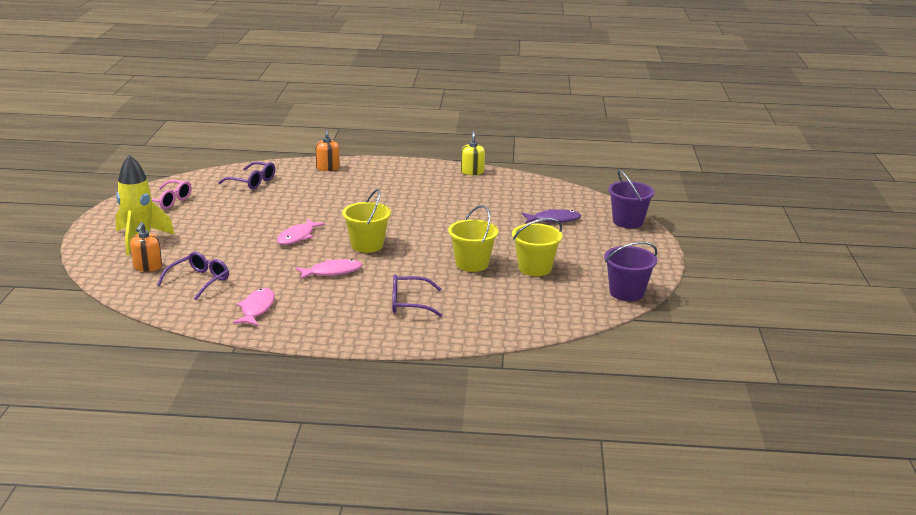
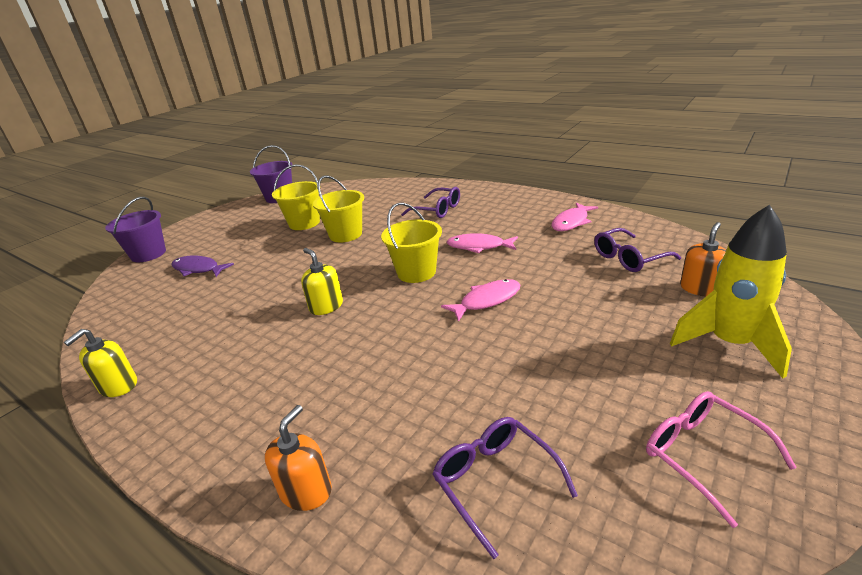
camera: 145 degrees left, 5 degrees up
(408, 217) = (326, 306): none -> yellow soap dispenser

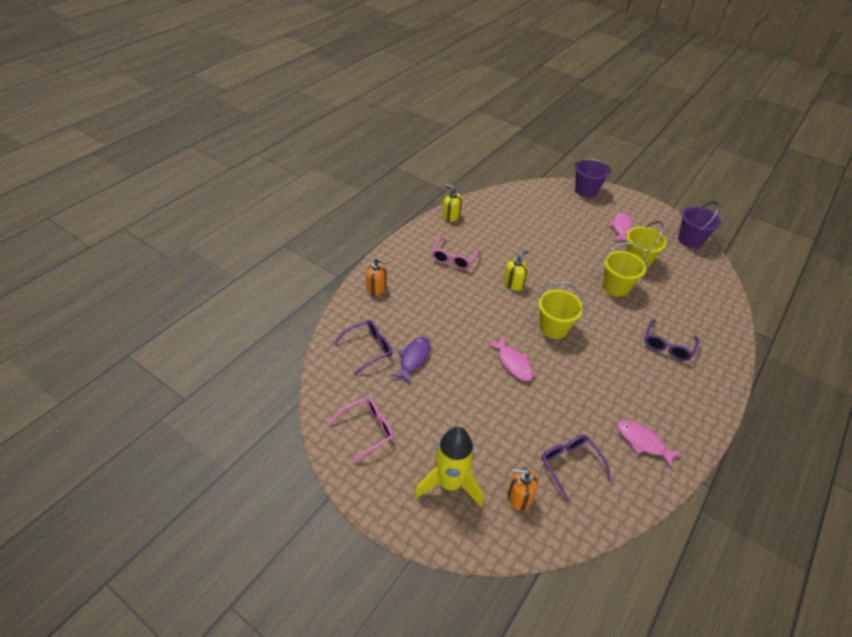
camera: 85 degrees right, 15 degrees up
(198, 269) = (564, 218): purple fish -> purple fish (413, 359)
(247, 373) = (453, 259): none -> pink glasses
(479, 246) = (593, 368): pink fish -> pink fish (621, 228)
(700, 288) = (519, 497): orange soap dispenser -> orange soap dispenser turned 150 degrees clockwise

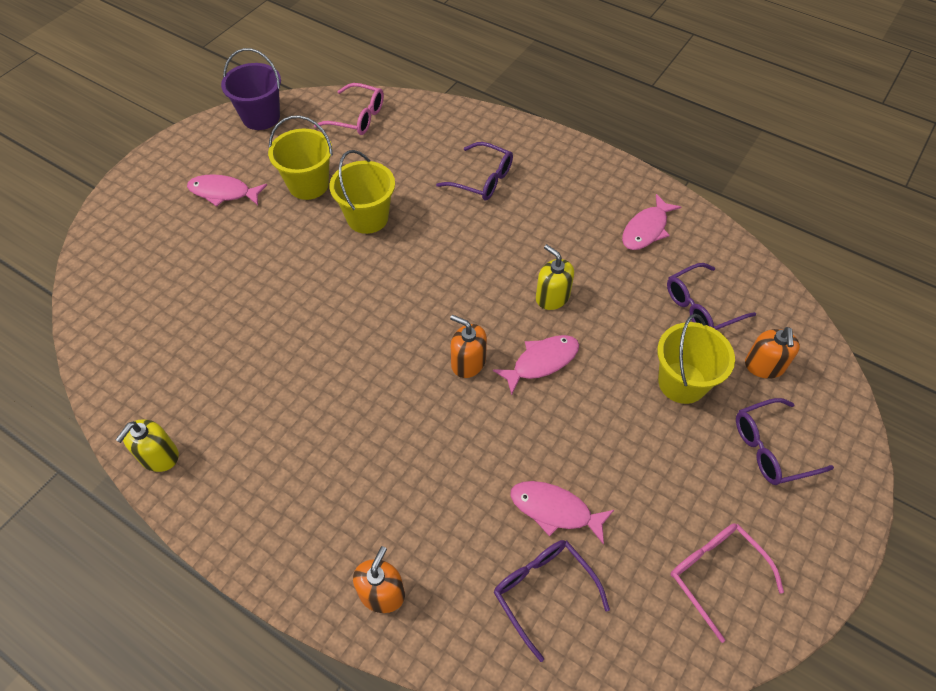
camera: 90 degrees left, 10 degrees up
(413, 359) = (555, 510): purple fish -> pink fish
(450, 483) = (771, 448): yellow rocket -> purple glasses
(453, 259) = (295, 449): pink glasses -> pink glasses (357, 117)
(510, 328) = (468, 362): none -> orange soap dispenser
(513, 283) = (363, 353): yellow soap dispenser -> yellow soap dispenser (552, 297)
(554, 328) = (462, 304): yellow bucket -> yellow bucket (682, 382)
(586, 190) = (110, 226): purple bucket -> none

